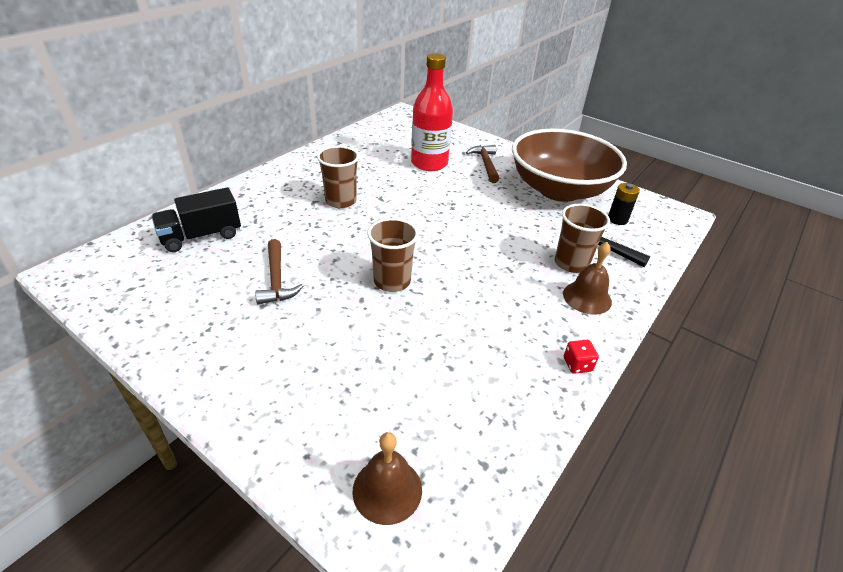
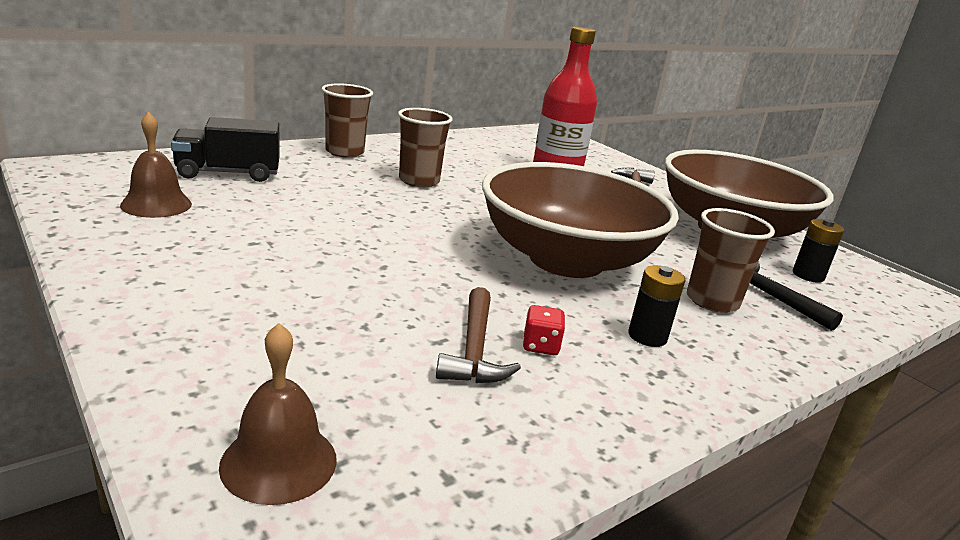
camera: 15 degrees right, 15 degrees down
(276, 279) = (288, 225): brown hammer -> brown hammer (474, 349)
(392, 281) = (437, 260): brown cup -> brown cup (344, 152)
(472, 253) = (566, 260): none -> brown bowl
(546, 309) = (647, 336): none -> black battery
(577, 364) = (667, 406): red dice -> red dice (540, 346)
(587, 297) = (720, 340): brown bell -> brown bell (156, 204)

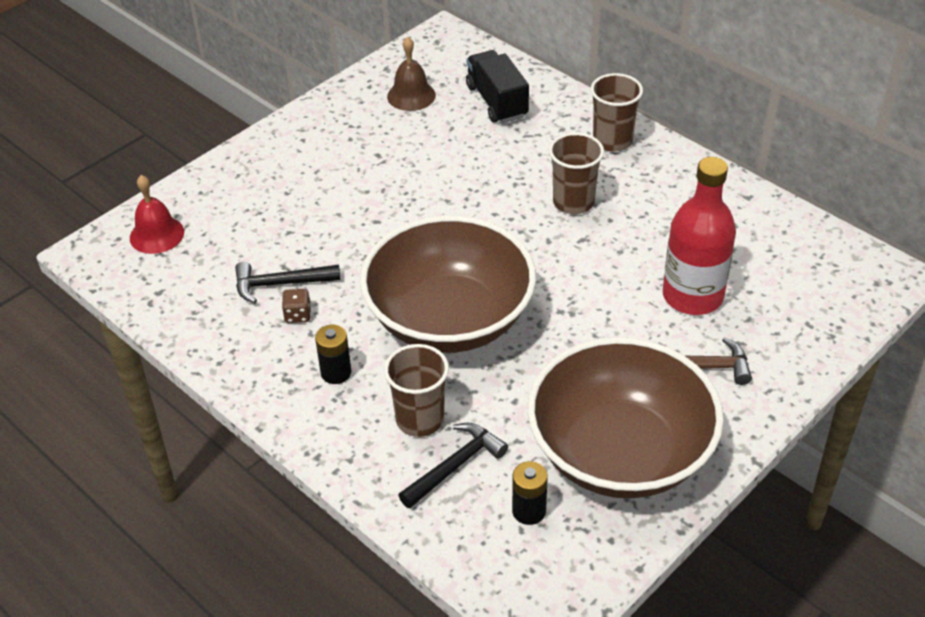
camera: 85 degrees right, 20 degrees up
(279, 462) = (157, 235): brown bell -> red bell
(474, 349) = (280, 284): brown hammer -> black hammer
(540, 346) = (298, 315): red dice -> brown dice

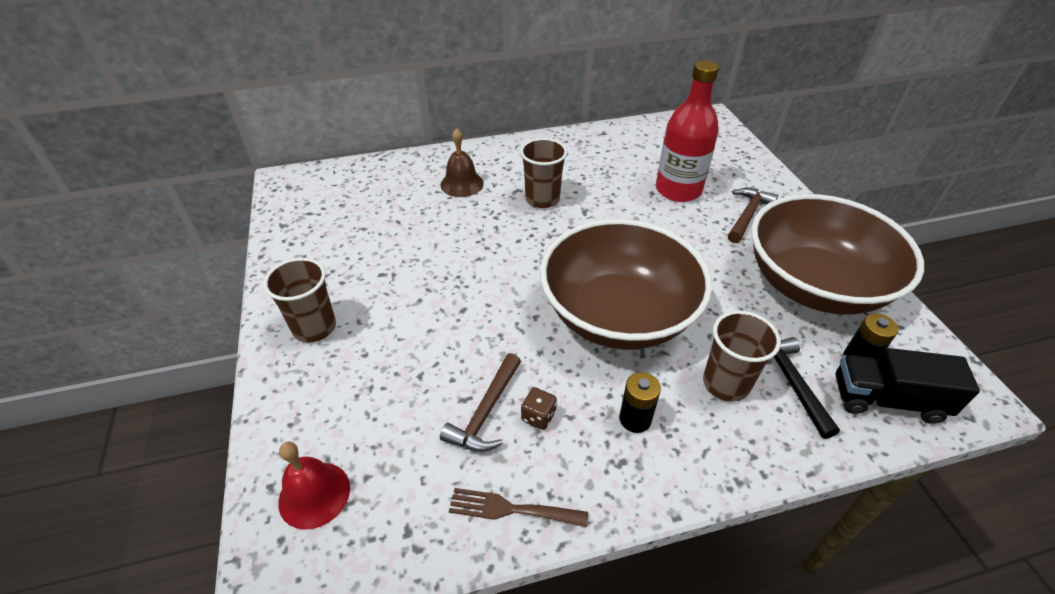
camera: 60 degrees left, 0 degrees up
(208, 335) = (512, 509): none -> brown fork
(280, 284) = (485, 412): black hammer -> brown hammer
(411, 95) = (333, 225): brown bell -> brown bell (462, 184)
(497, 101) = (396, 187): black truck -> black truck (886, 400)
(612, 141) = (497, 158): brown cup -> brown cup (314, 327)

